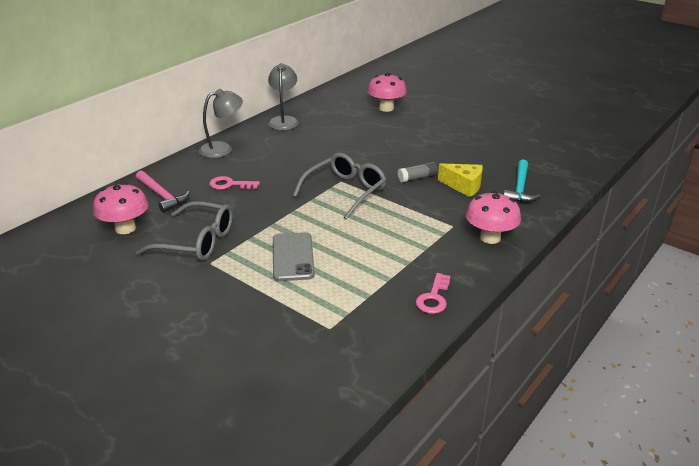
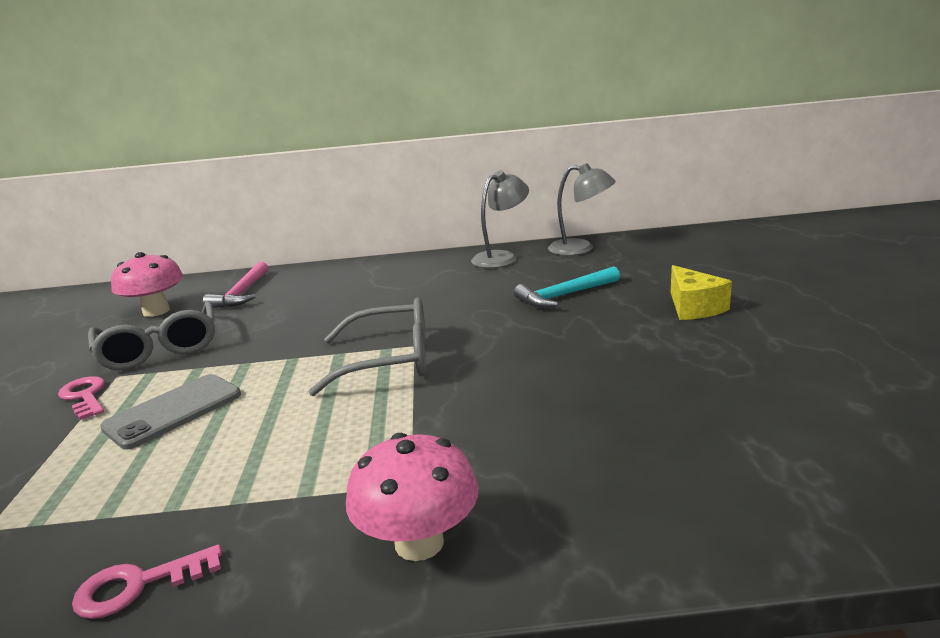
camera: 50 degrees right, 10 degrees down
(222, 148) = (383, 267): grey lamp -> grey lamp (580, 248)
(230, 184) = (309, 304): pink key -> pink key (85, 396)
(386, 108) = (660, 277): pink mushroom -> none
(417, 178) = (513, 383): grey glue stick -> none
(463, 186) = (556, 428): yellow cheese -> yellow cheese (694, 307)
(520, 188) = (654, 483): turquoise hammer -> turquoise hammer (564, 295)

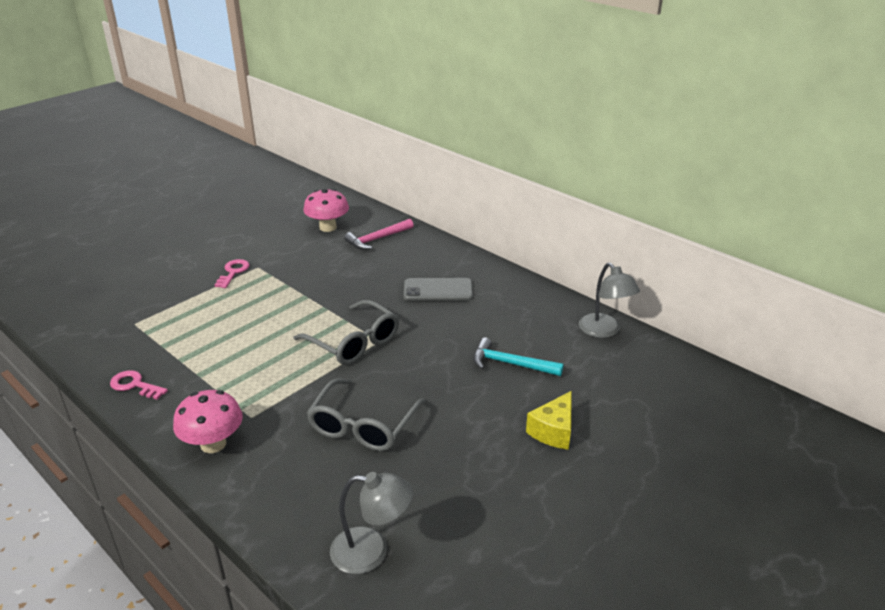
camera: 45 degrees right, 10 degrees up
(160, 349) = (292, 259): grey glasses -> grey glasses (363, 426)
(173, 411) = (245, 307): grey phone -> grey phone (438, 290)
(501, 257) = (544, 304): grey lamp -> grey lamp (372, 551)

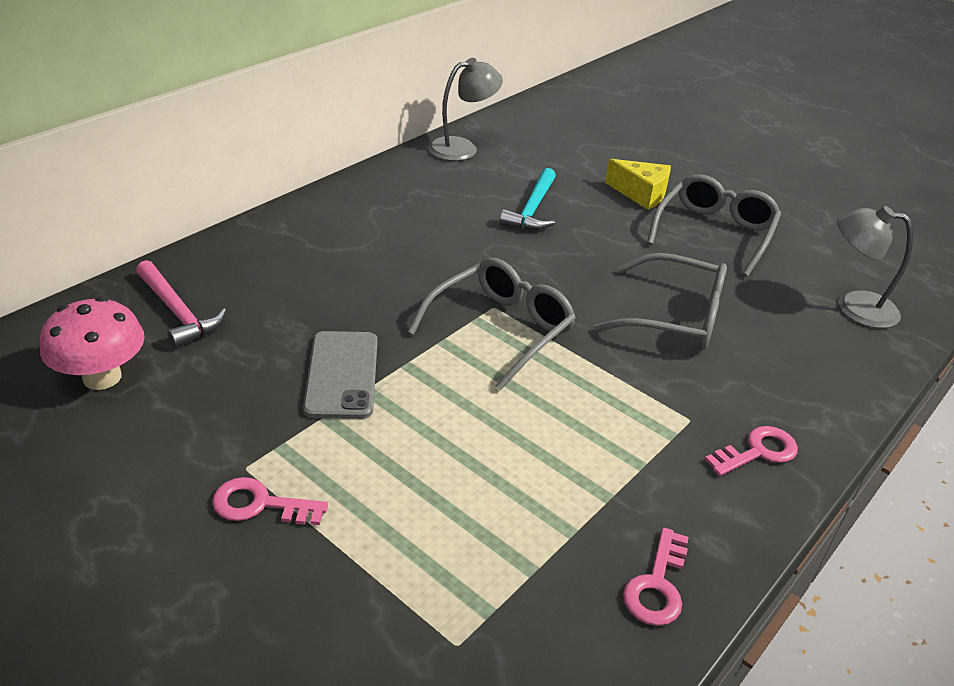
camera: 95 degrees left, 5 degrees up
(213, 444) = (758, 451): pink mushroom -> pink key
(372, 551) = (854, 307): grey lamp -> grey lamp turned 75 degrees counterclockwise
(438, 290) = (362, 254): grey phone -> grey phone (341, 375)
(492, 472) = (714, 233): none -> grey glasses

